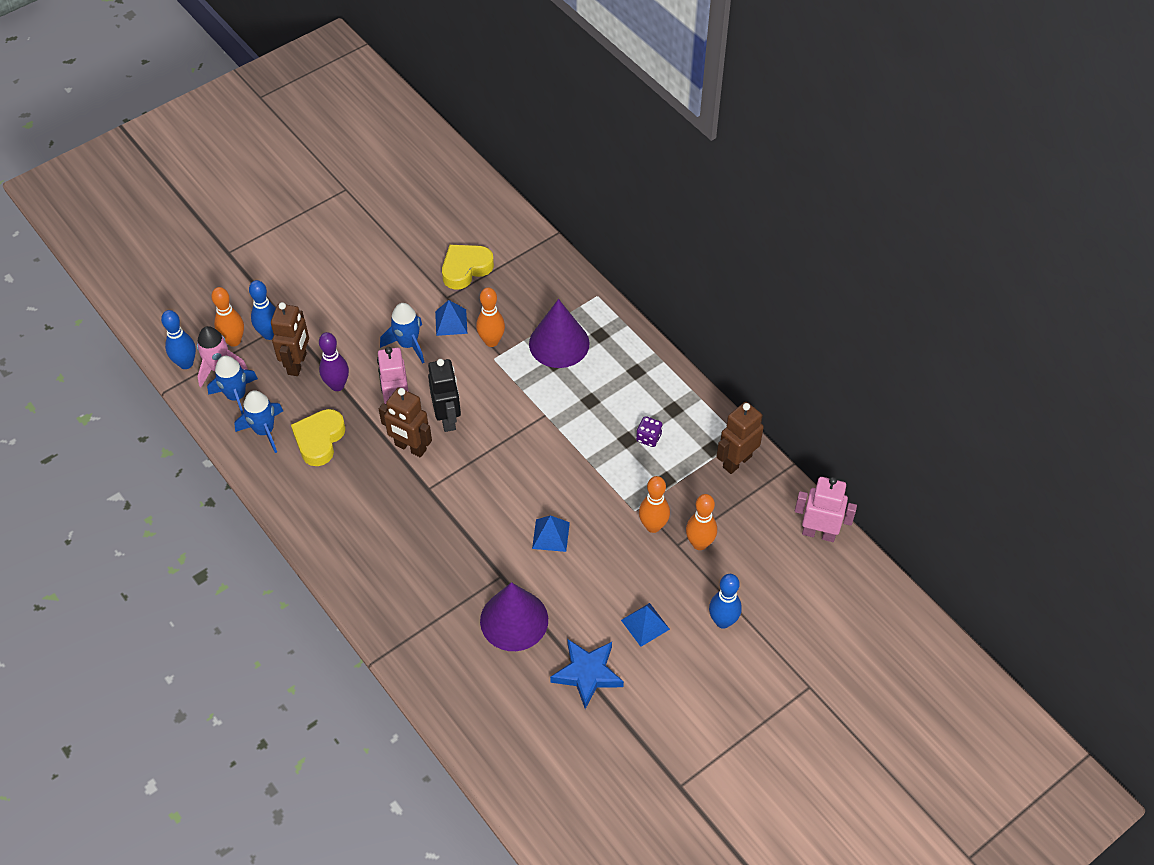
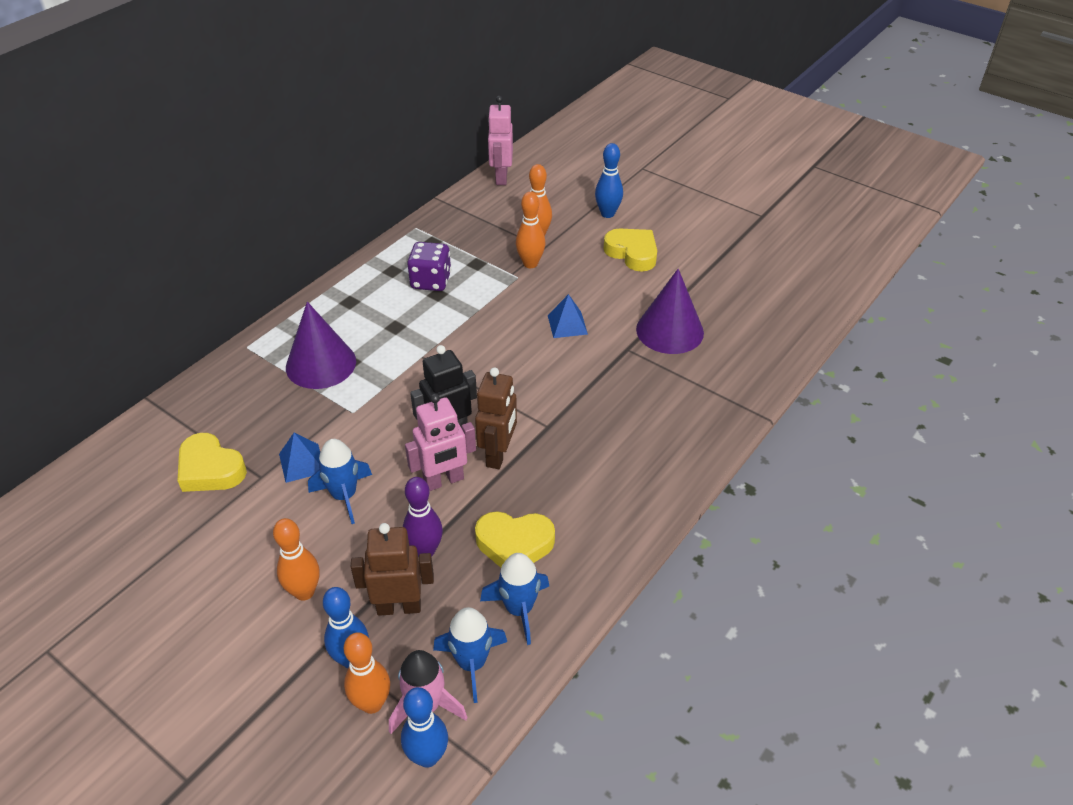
camera: 105 degrees left, 10 degrees down
(491, 341) = (326, 419): orange bowling pin -> orange bowling pin (304, 592)
(587, 674) = (697, 277): blue star -> none
(645, 624) = (632, 253): blue pyramid -> yellow heart
(648, 438) = (431, 281): purple dice -> purple dice, size x1.69
(736, 461) = (442, 226): brown robot -> none

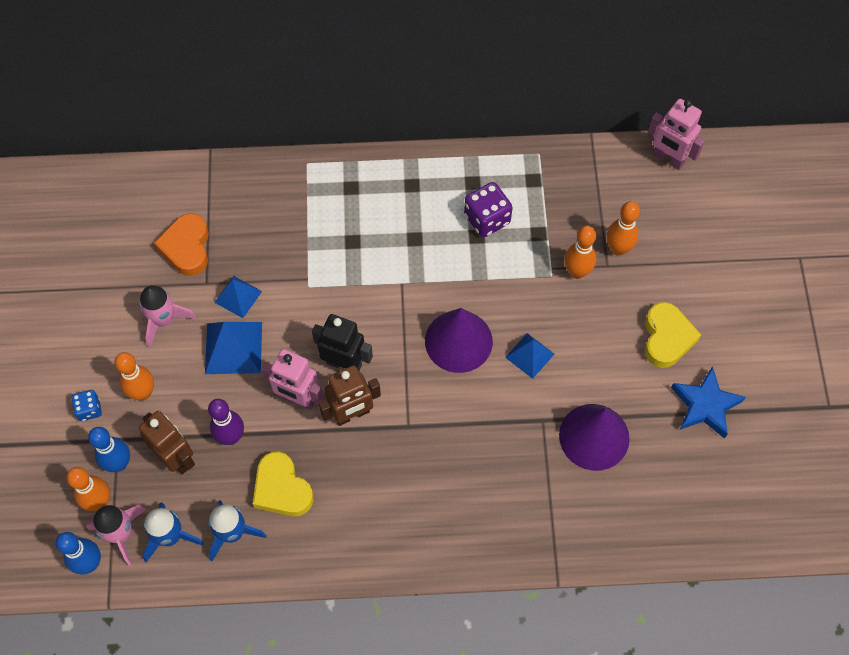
camera: 50 degrees right, 20 degrees up
(210, 469) = (187, 248): yellow heart -> orange heart
(255, 529) = (164, 320): none -> pink rocket
(268, 648) = (89, 409): none -> blue dice
(321, 364) = (334, 225): purple cone -> purple cone (458, 341)
(344, 496) = (233, 348): blue rocket -> blue pyramid
(501, 177) = (668, 159): pink robot -> pink robot turned 105 degrees counterclockwise
(607, 214) = (702, 279): blue bowling pin -> none
(703, 265) = (705, 405): none -> blue star

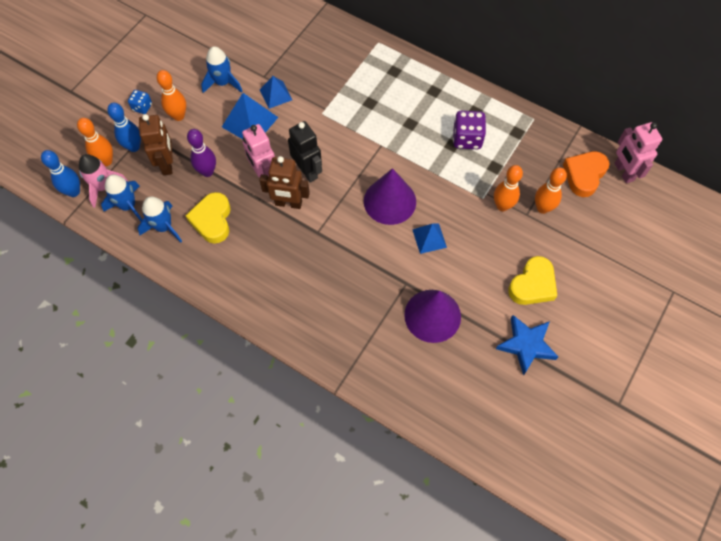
camera: 35 degrees right, 0 degrees up
(164, 320) = (223, 83): pink rocket -> blue rocket
(187, 248) = (268, 50): orange heart -> orange heart (584, 175)

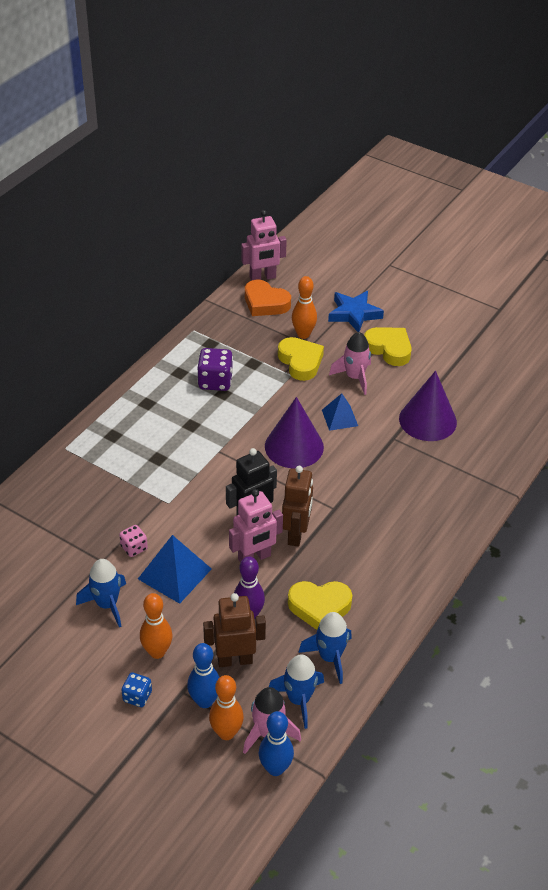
camera: 90 degrees left, 20 degrees down
(275, 94) = (134, 548): blue pyramid -> pink dice
(486, 252) = (354, 377): none -> pink rocket
(502, 206) = (300, 362): orange bowling pin -> yellow heart
(526, 345) = (451, 359): blue star -> blue star (354, 314)

